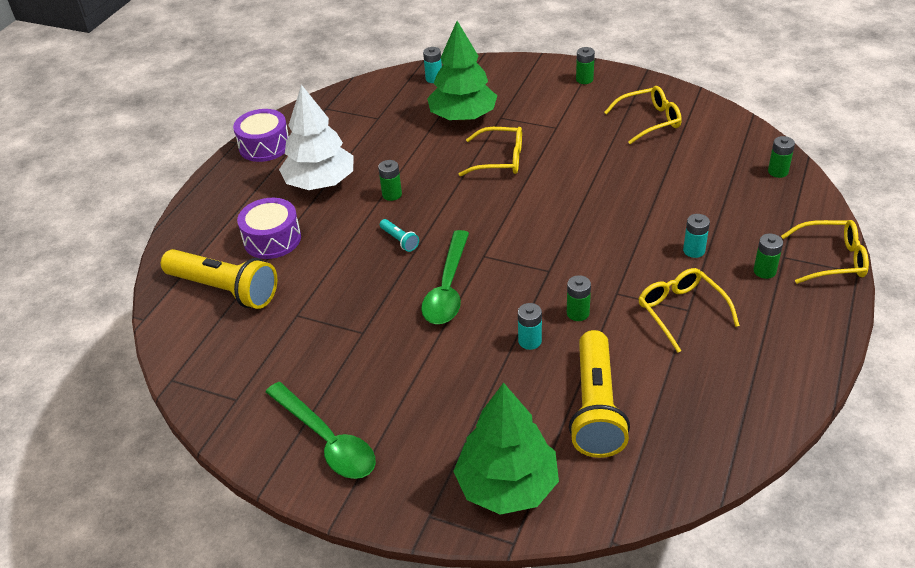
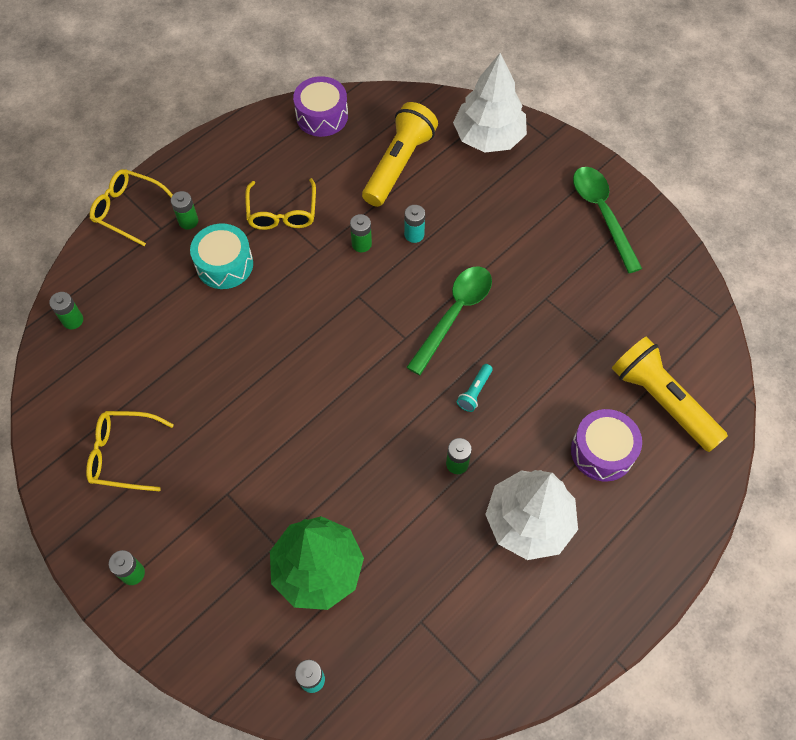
camera: 160 degrees left, 20 degrees up
(264, 146) = (579, 631): purple drum -> purple drum (322, 116)
(399, 240) = (474, 392): turquoise flashlight -> turquoise flashlight turned 135 degrees counterclockwise
(500, 160) = (318, 466): yellow glasses -> none
(507, 485) = (488, 137): green tree -> white tree
(694, 251) = (224, 264): turquoise battery -> turquoise drum

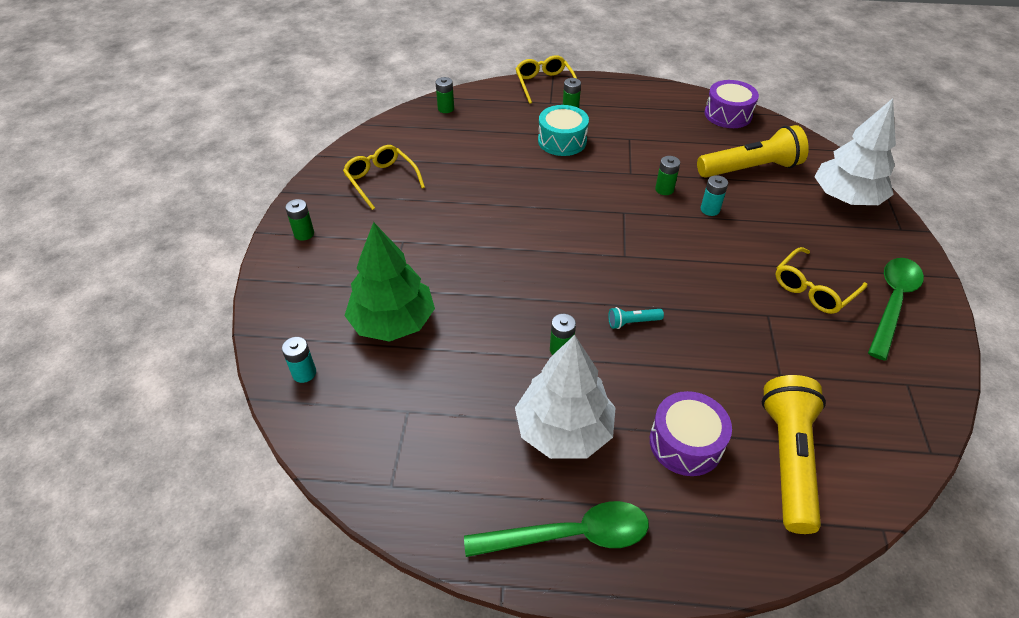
camera: 50 degrees right, 15 degrees down
(282, 213) = (633, 141): yellow glasses -> yellow glasses (813, 289)
(454, 314) = (679, 270): green spoon -> green spoon (569, 535)

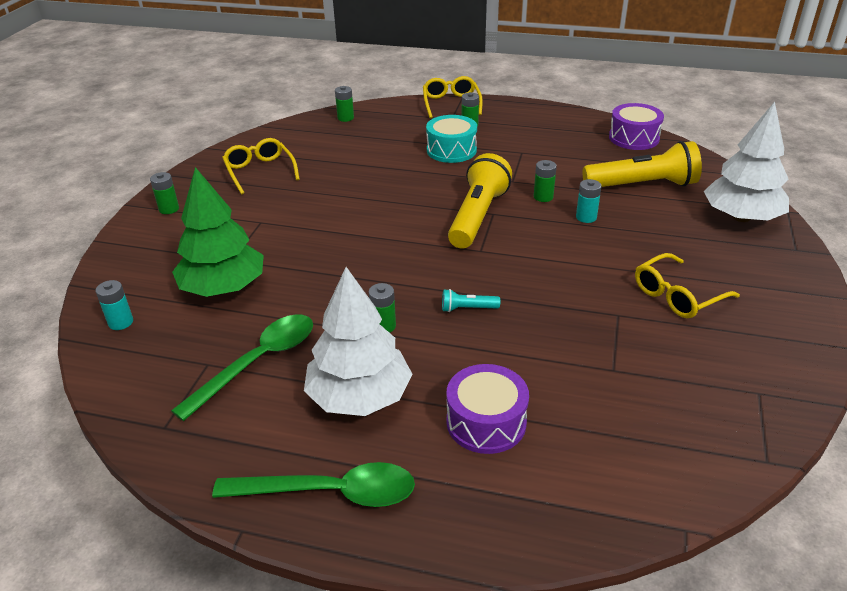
camera: 10 degrees right, 10 degrees down
(788, 459) = (596, 449): yellow flashlight -> yellow flashlight (478, 216)
(892, 303) = (764, 316): green spoon -> green spoon (257, 362)

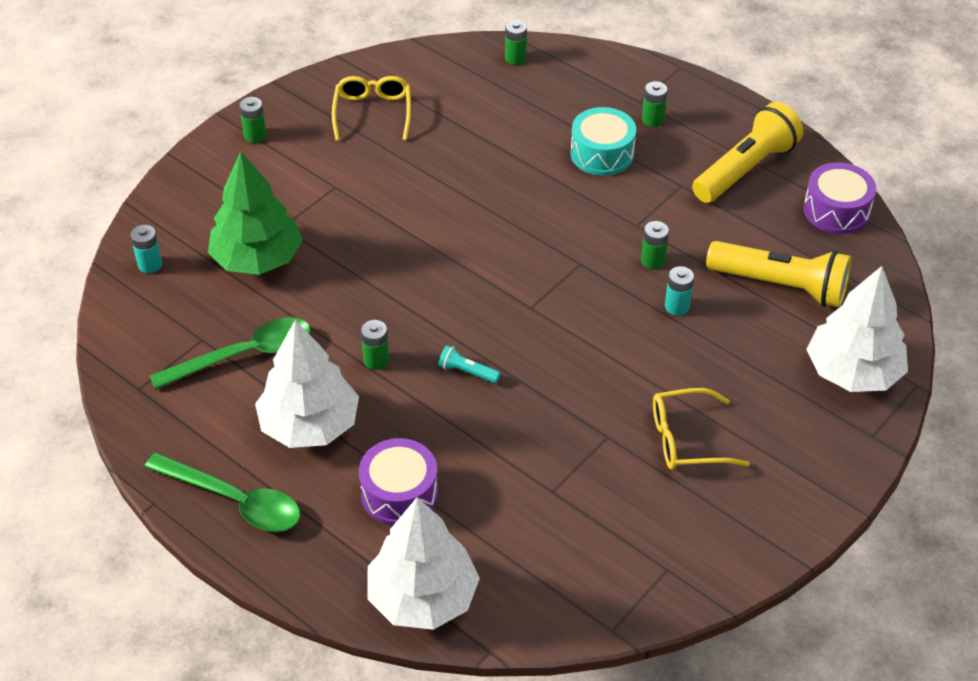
camera: 25 degrees right, 10 degrees up
(451, 103) = (657, 75): yellow glasses -> none
(478, 216) = (561, 261): yellow flashlight -> yellow flashlight (745, 169)
(582, 505) = (423, 597): none -> white tree

